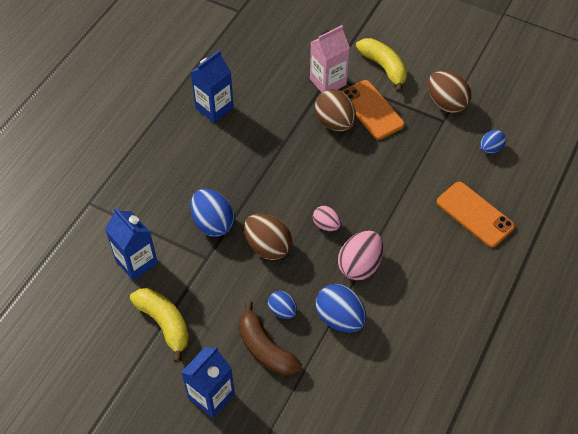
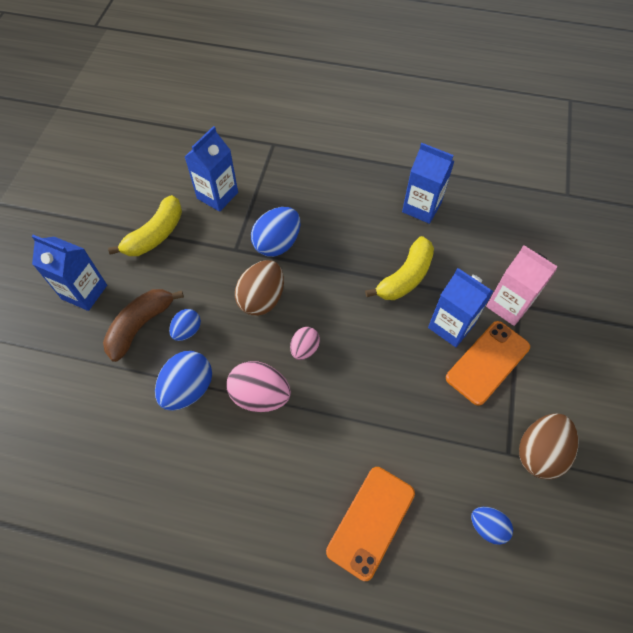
camera: 75 degrees right, 5 degrees up
(335, 122) = (451, 326): brown egg -> blue carton
(384, 67) = (562, 363): yellow banana -> yellow banana (405, 277)

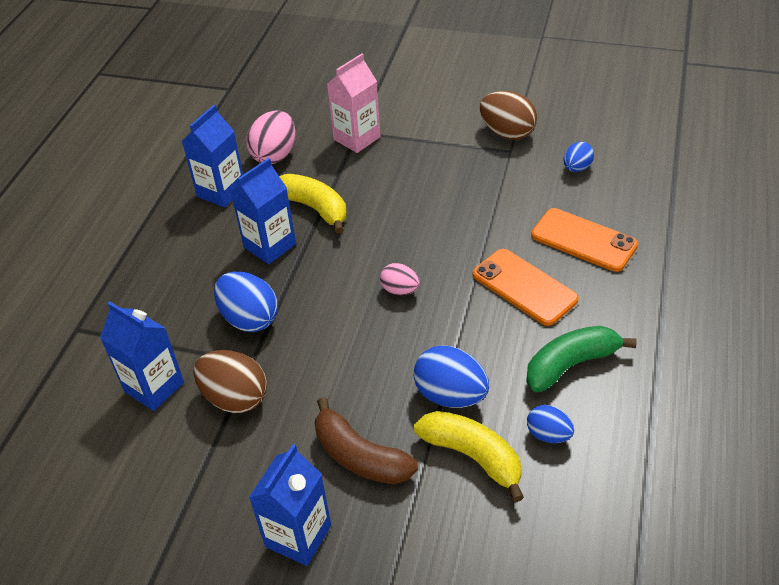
camera: 85 degrees left, 15 degrees down
(155, 235) = (210, 456): yellow banana -> yellow banana (473, 456)
(187, 331) = (370, 403): blue egg -> blue egg (548, 434)
(210, 491) = (571, 364): none -> green banana
(260, 395) = (457, 327): pink egg -> pink egg (275, 155)
(262, 299) = (330, 330): brown egg -> brown egg (235, 398)
(451, 326) = (378, 178): blue carton -> blue carton (270, 246)
(487, 362) = (419, 156): orange phone -> orange phone (524, 287)

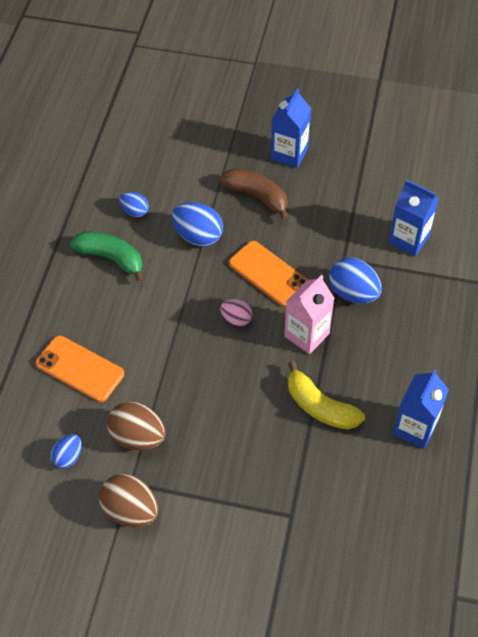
camera: 175 degrees right, 10 degrees up
(235, 398) = (348, 232): brown egg -> brown egg (137, 437)
(270, 246) = (353, 363): blue carton -> none
(275, 155) = (373, 479): pink egg -> none
(357, 138) = (290, 504): pink carton -> pink carton (306, 335)
(473, 456) = (185, 198): yellow banana -> none
(524, 287) = (136, 322): orange phone -> orange phone (268, 274)
(571, 364) = (111, 258): green banana -> green banana turned 120 degrees counterclockwise

